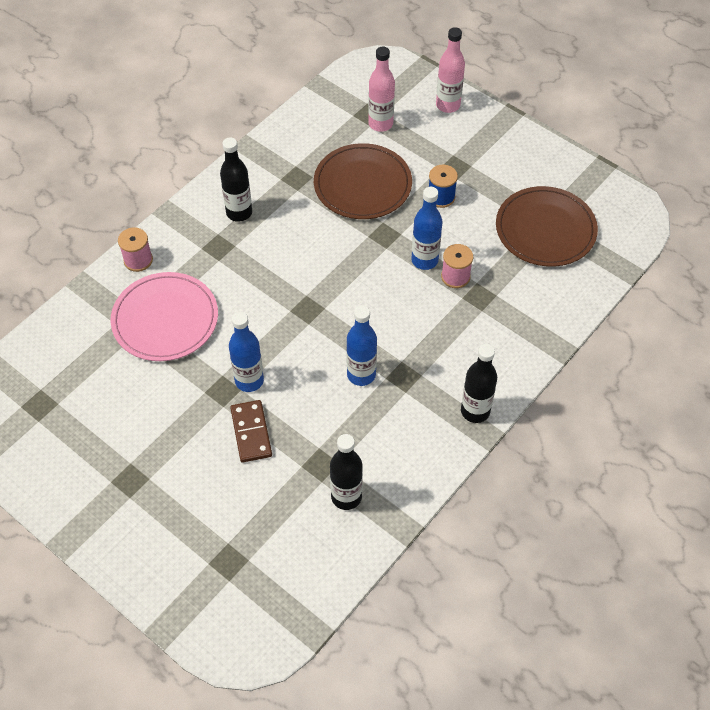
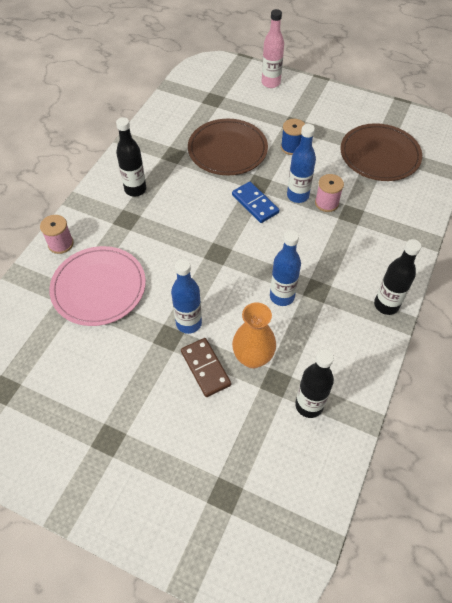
camera: 15 degrees left, 0 degrees up
(305, 433) = (253, 357): none -> orange vase
(371, 259) = (255, 204): none -> blue domino
(380, 124) = (225, 104): pink bottle -> none

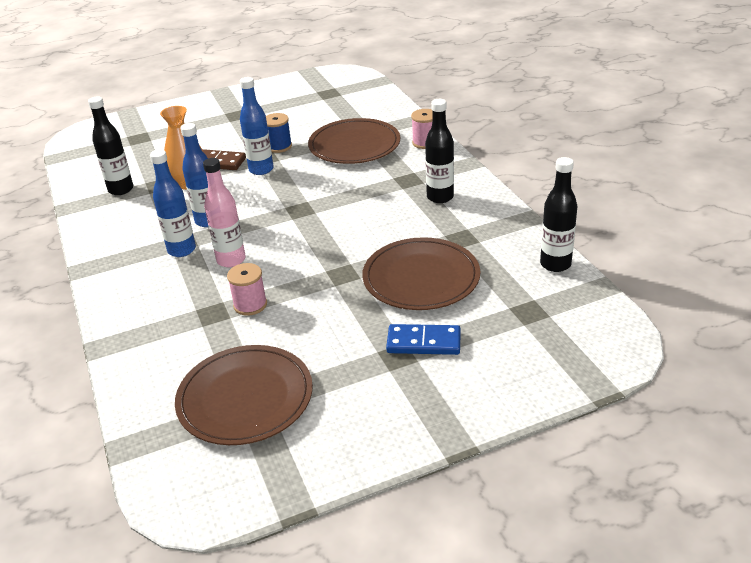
camera: 135 degrees right, 20 degrees down
(99, 287) = (354, 145): pink plate -> brown plate
(255, 204) = (320, 257): blue domino -> blue domino (423, 342)
(270, 83) = (507, 385): pink bottle -> pink bottle (231, 260)
(291, 147) = (360, 329): blue spool -> blue spool (279, 146)
(297, 196) = (288, 290): blue bottle -> blue bottle (182, 250)
(386, 305) = (107, 270): black bottle -> black bottle (555, 264)

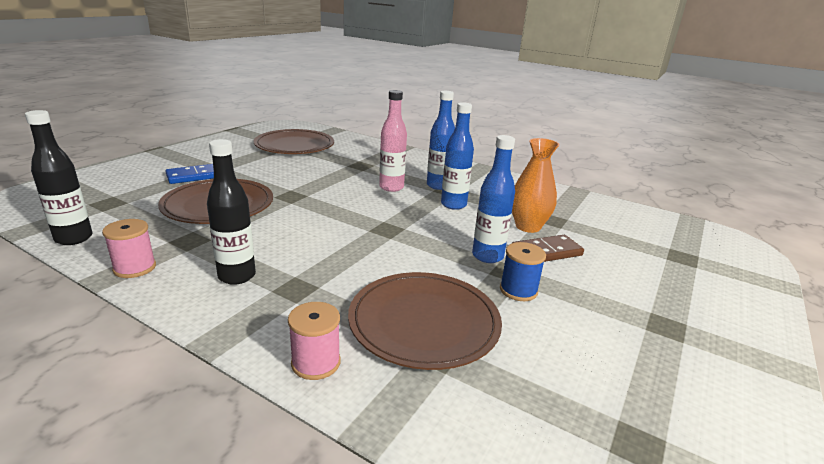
camera: 140 degrees right, 10 degrees down
(121, 189) = (572, 209): black bottle -> none
(250, 305) = (341, 171): pink spool -> pink spool (135, 268)

